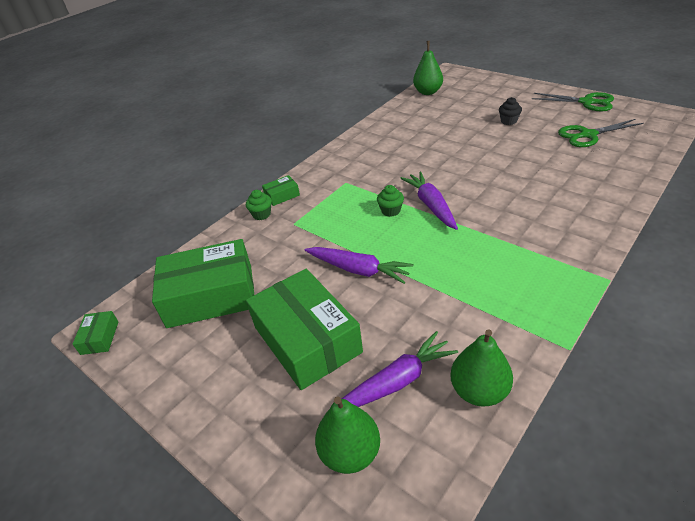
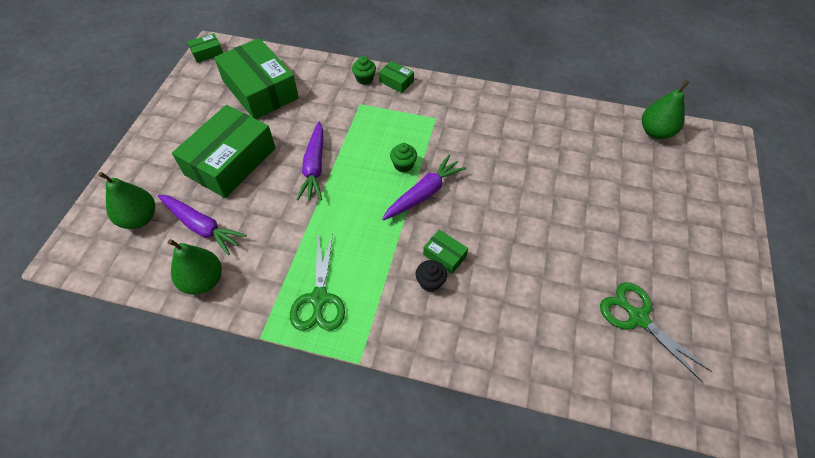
camera: 60 degrees right, 15 degrees up
(504, 207) = (444, 255): none -> green box
(508, 121) = (628, 227): black cupcake -> black cupcake (430, 282)
(587, 102) = (731, 308): green scissors -> green scissors (319, 299)

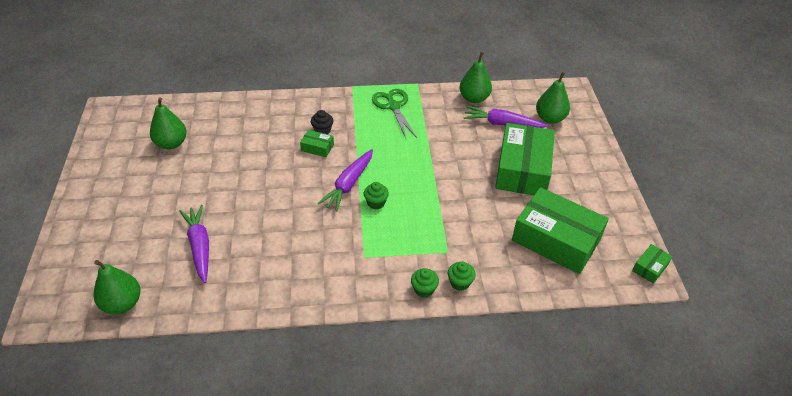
camera: 160 degrees right, 10 degrees down
(314, 167) = (451, 182): purple carrot -> purple carrot (199, 246)
(396, 81) = (424, 289): green box -> green cupcake
(637, 317) = (171, 144): green scissors -> green pear

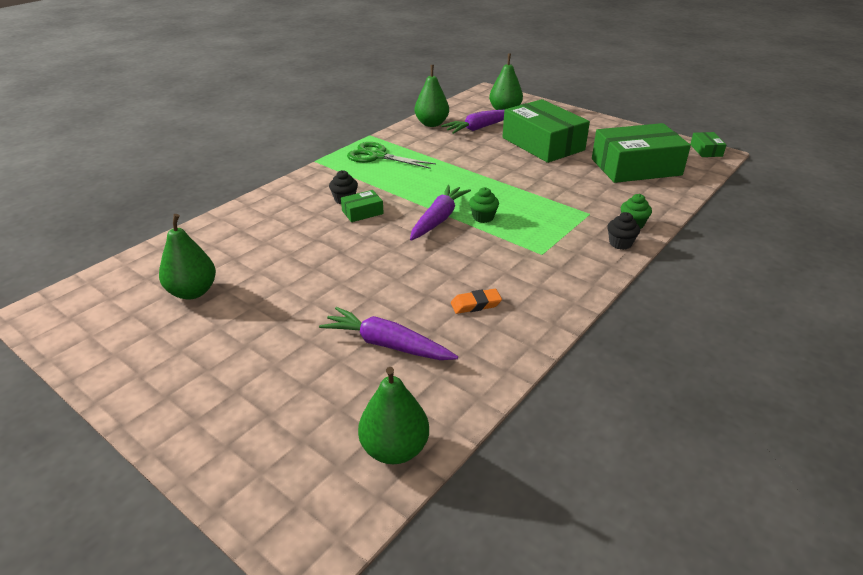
camera: 45 degrees left, 10 degrees down
(273, 259) = (476, 304): none -> orange eraser
(349, 184) = (438, 219): purple carrot -> purple carrot turned 135 degrees counterclockwise
(424, 289) = (620, 243): green cupcake -> black cupcake

